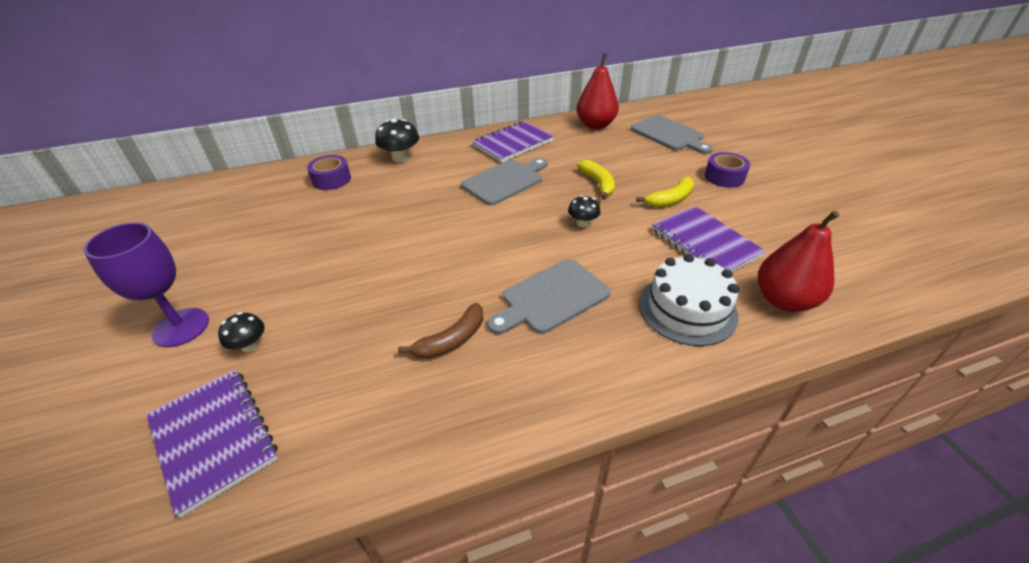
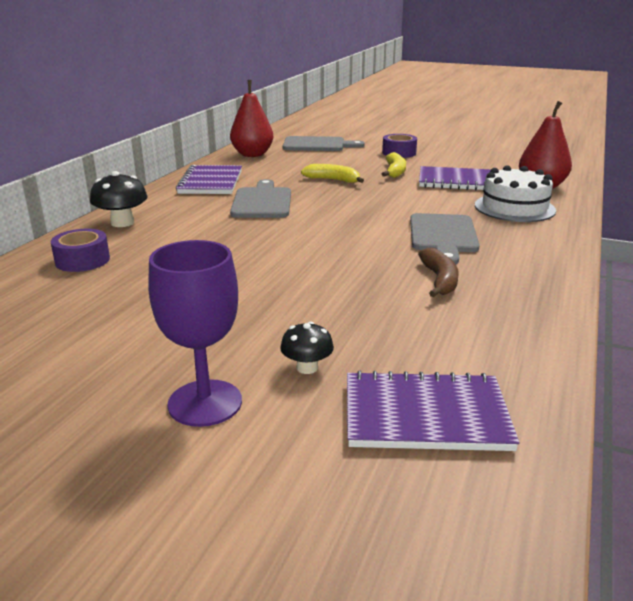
camera: 50 degrees left, 15 degrees down
(583, 223) = (373, 200): black mushroom -> none

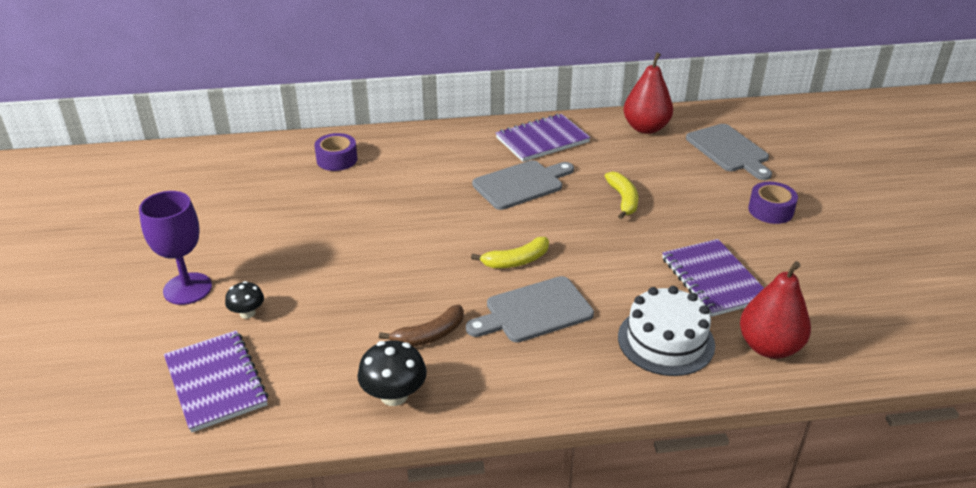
camera: 60 degrees right, 10 degrees up
(122, 223) = (413, 143): black mushroom -> black mushroom (394, 395)
(395, 171) = (697, 228): yellow banana -> yellow banana (516, 261)

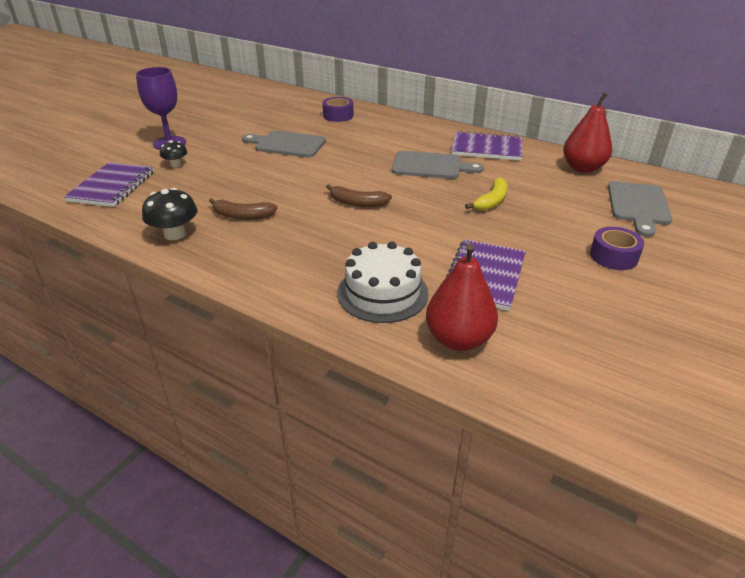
camera: 40 degrees right, 0 degrees up
(516, 261) = (357, 203): yellow banana -> brown banana
(534, 311) = (322, 233): grey cutting board -> grey cutting board (287, 144)

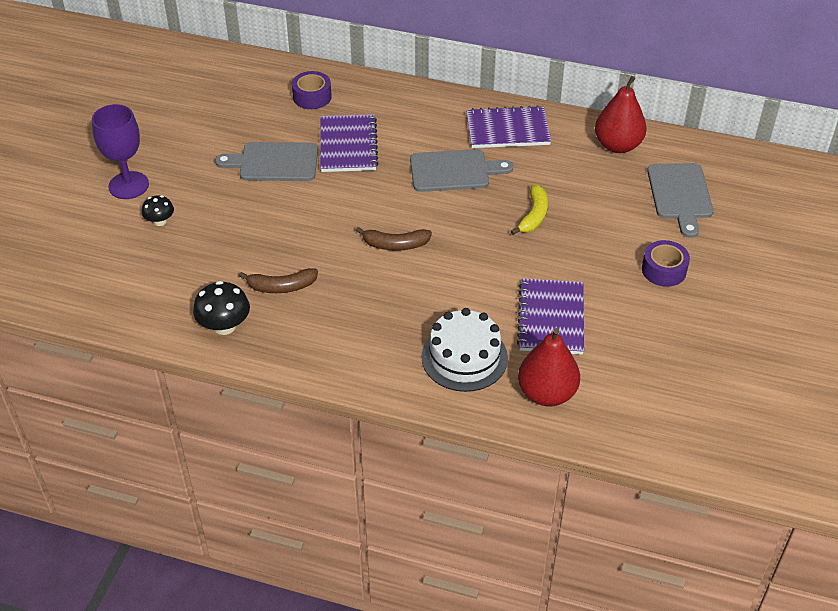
camera: 15 degrees left, 10 degrees up
(112, 186) = (107, 271): purple notebook -> purple notebook (348, 145)

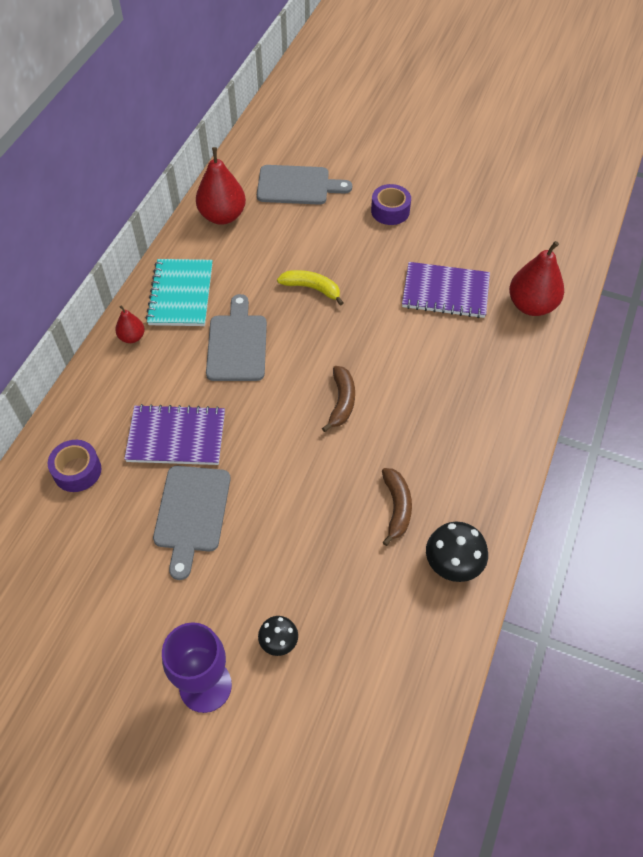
camera: 85 degrees left, 10 degrees up
(451, 107) = (132, 337): none -> red pear
(464, 357) = (492, 358): white cake -> none
(507, 130) = (181, 294): purple notebook -> turquoise notebook

